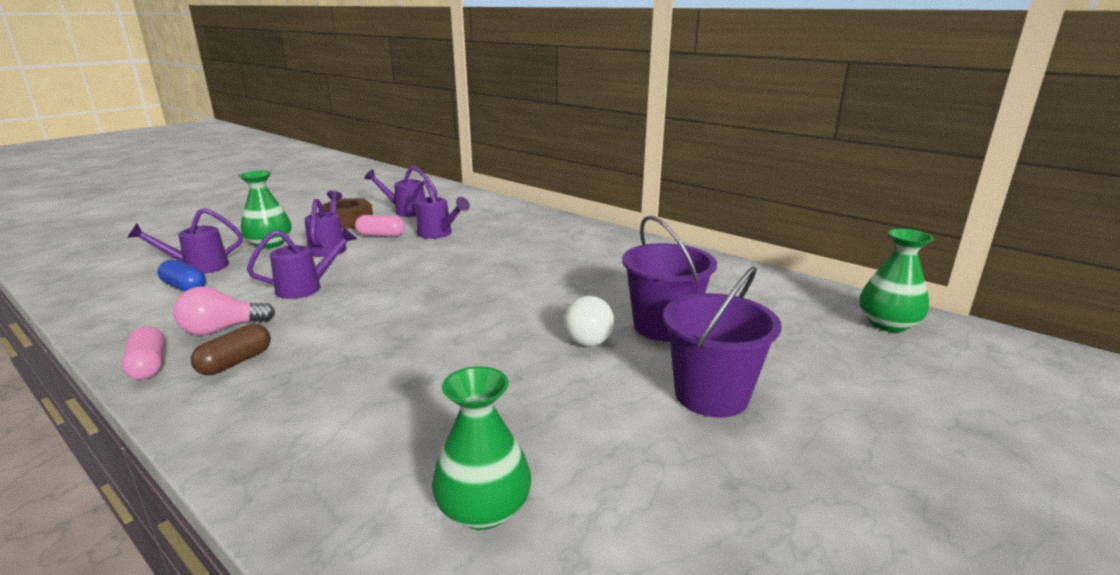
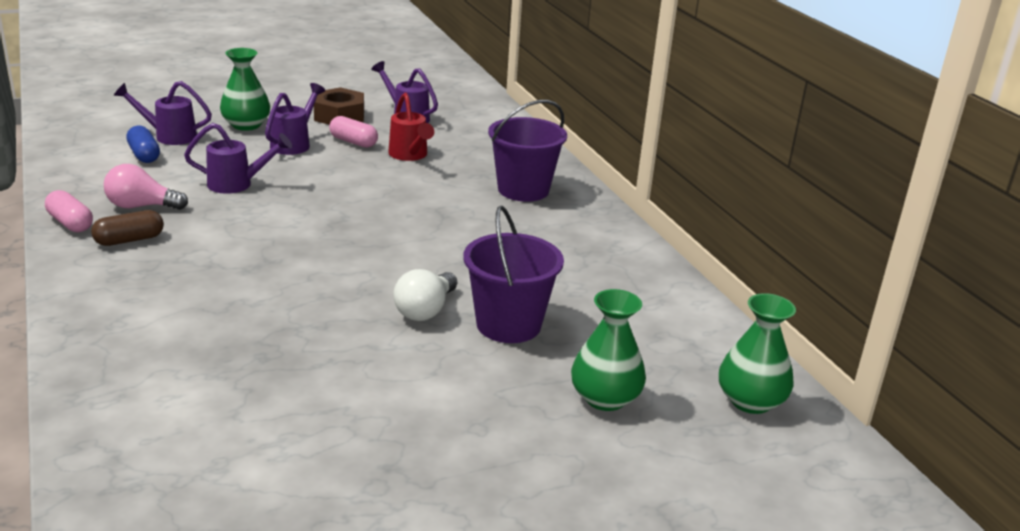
camera: 25 degrees right, 5 degrees up
(148, 366) = (70, 223): pink capsule -> pink capsule turned 45 degrees counterclockwise
(438, 234) = (410, 156): purple watering can -> red watering can
(484, 509) = (196, 412): green vase -> green vase (605, 398)
(711, 395) = (466, 399): purple bucket -> purple bucket (523, 190)

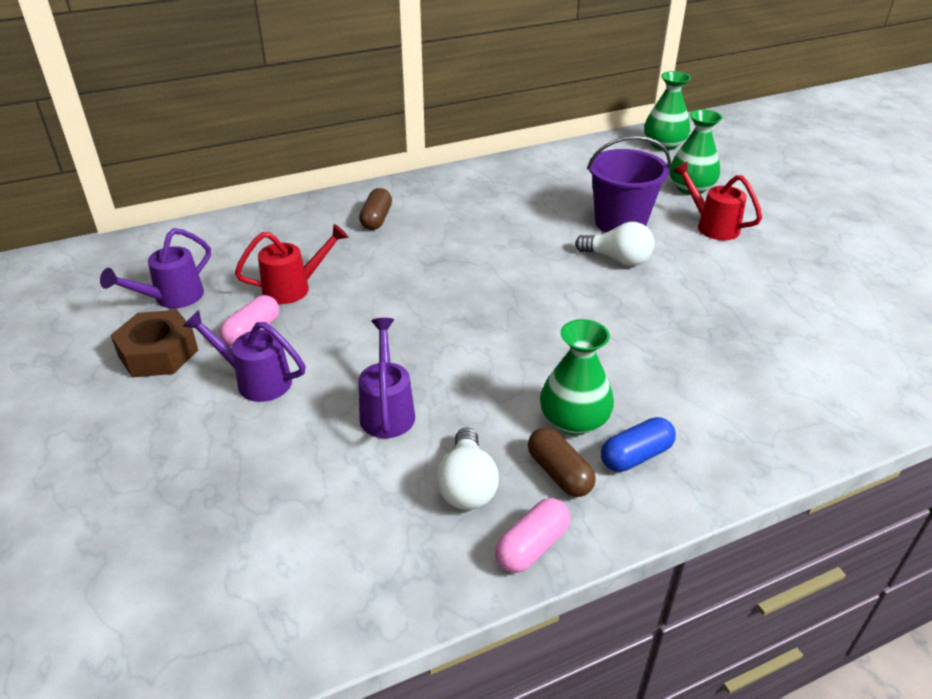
camera: 90 degrees left, 10 degrees up
(141, 206) = (467, 485): pink light bulb -> white light bulb
(144, 155) = (294, 528): blue capsule -> blue capsule (635, 456)
(169, 136) = (218, 517): purple watering can -> none
(246, 125) = (182, 437): green vase -> green vase (574, 420)
(496, 393) = (711, 226): none -> red watering can
(523, 190) = (376, 219): purple bucket -> brown capsule

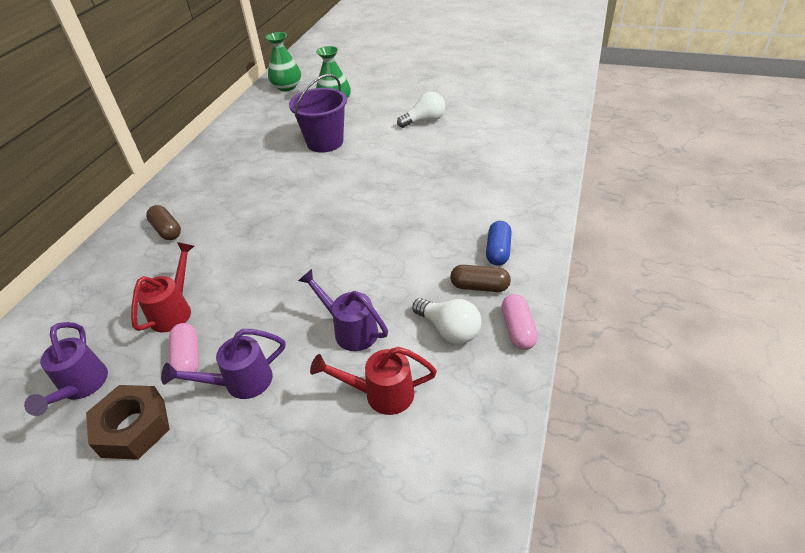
camera: 45 degrees left, 5 degrees up
(574, 420) = (449, 257): green vase -> none
(617, 259) = (352, 162): white light bulb -> white light bulb (424, 121)
(711, 226) = (373, 117): red watering can -> red watering can (380, 394)

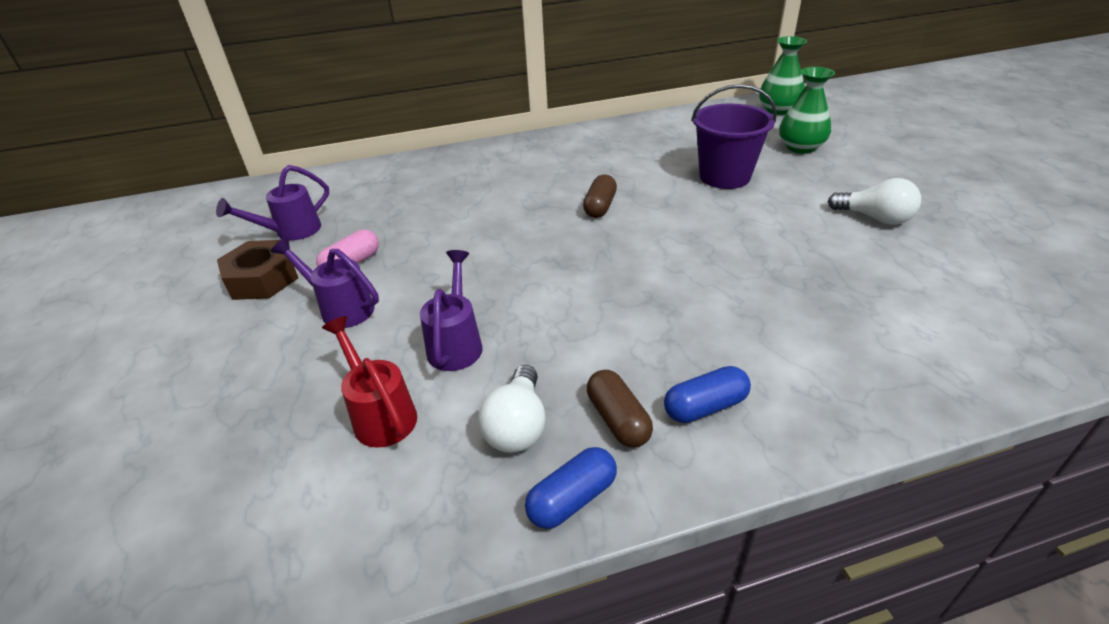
camera: 55 degrees right, 5 degrees down
(167, 230) = (492, 169): brown capsule -> brown capsule (600, 207)
(175, 310) = (402, 226): red watering can -> none
(518, 329) = (572, 499): pink capsule -> blue capsule

